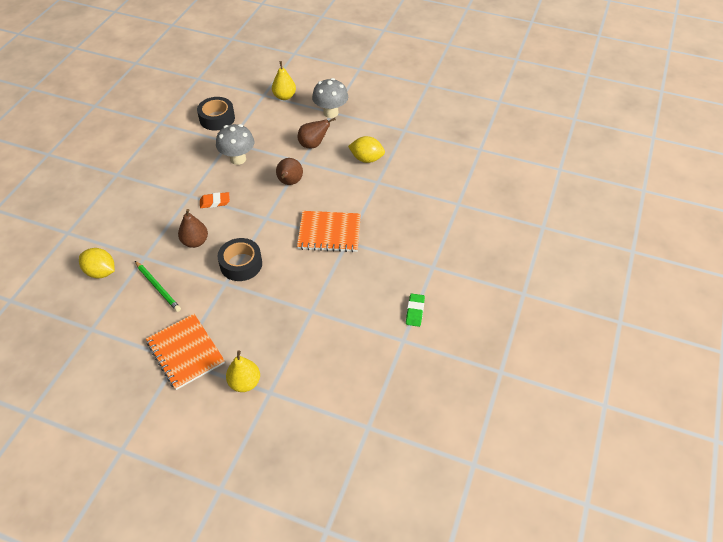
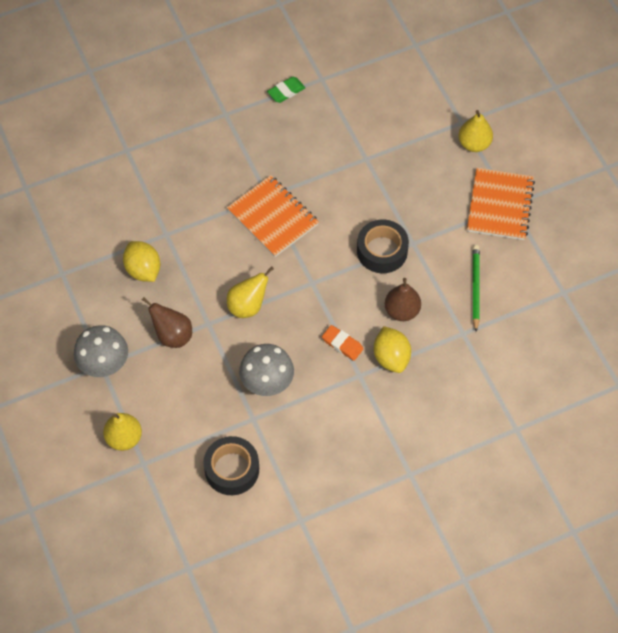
camera: 135 degrees left, 10 degrees up
(101, 272) = (515, 349): yellow lemon -> yellow lemon (391, 357)
(289, 182) = (248, 306): brown pear -> yellow pear

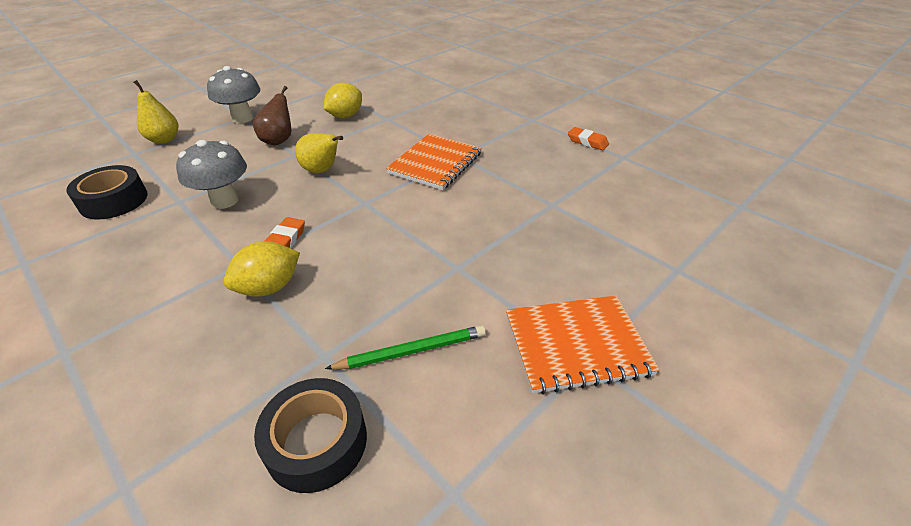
camera: 70 degrees right, 20 degrees down
(286, 91) = (587, 142): green eraser -> orange eraser
(382, 251) = (431, 244): black tape -> black tape (316, 442)
(402, 311) = (346, 281): brown pear -> none
(474, 144) = (656, 290): yellow pear -> none

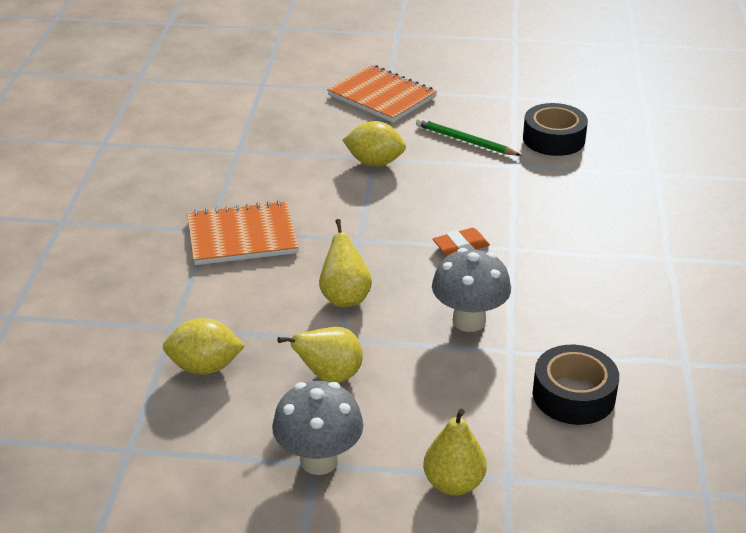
camera: 130 degrees left, 5 degrees down
(269, 287) = (506, 219): yellow lemon -> yellow lemon (374, 162)
(279, 140) = (329, 376): brown pear -> yellow pear
(587, 142) = (88, 170): orange eraser -> none

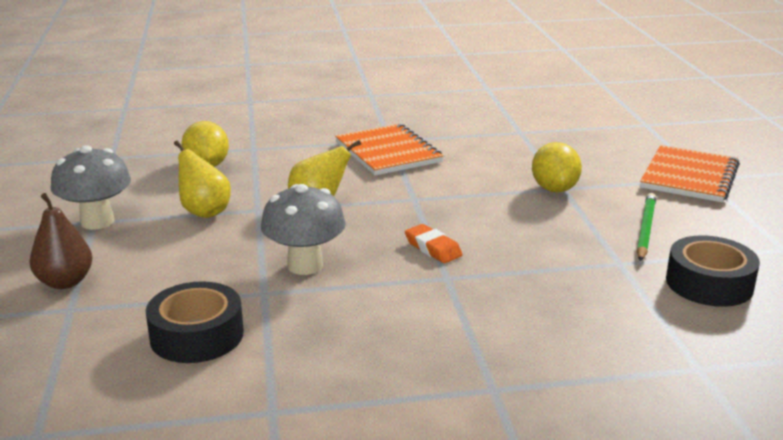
camera: 75 degrees right, 10 degrees down
(453, 483) = (65, 282): yellow pear -> brown pear

